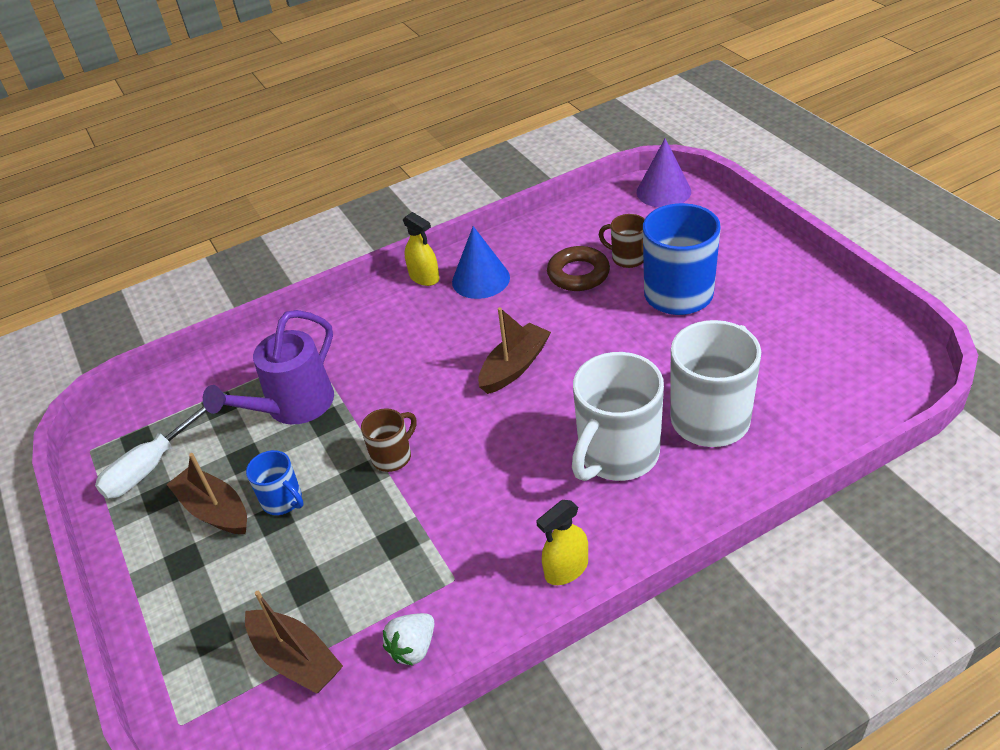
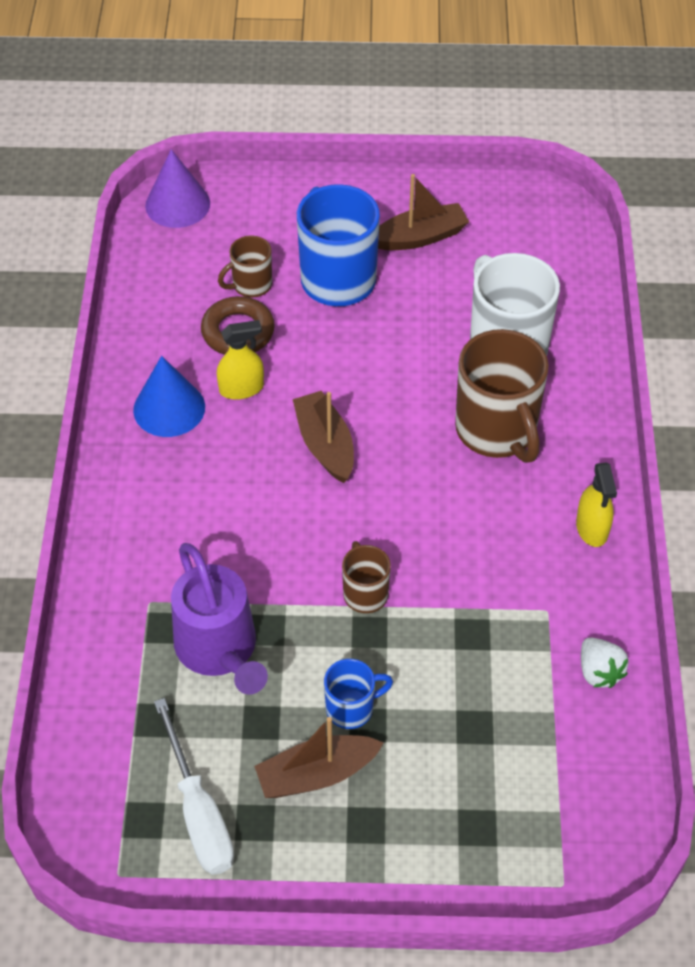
camera: 65 degrees left, 10 degrees up
(296, 659) = (552, 766): brown boat -> brown boat (420, 237)
(424, 277) = (117, 452): yellow spray bottle -> yellow spray bottle (241, 388)
(617, 455) = (497, 431): white mug -> brown mug

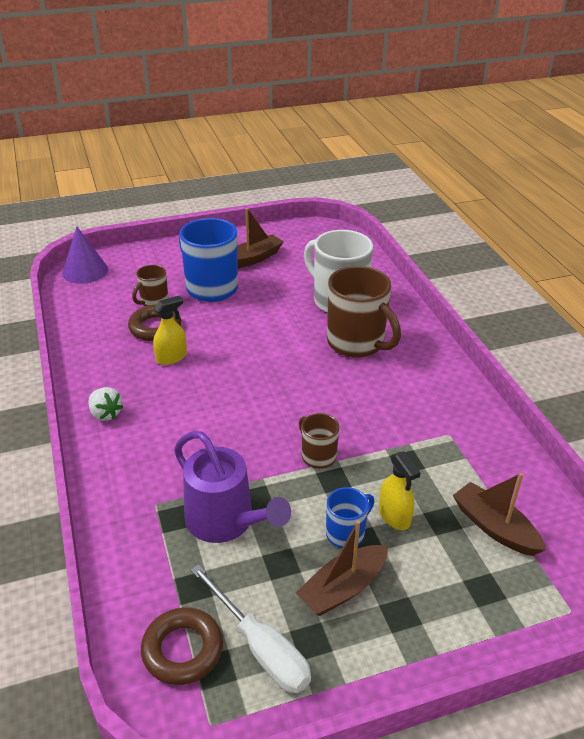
camera: 20 degrees left, 15 degrees down
(118, 788) = (182, 650): none -> brown ring
(169, 408) = (123, 379): blue cone -> none
(325, 445) = (245, 376): brown boat -> brown boat (494, 527)
(592, 528) = (449, 381): yellow spray bottle -> yellow spray bottle (394, 516)
(599, 672) = (506, 462): white strawberry -> white strawberry (105, 414)

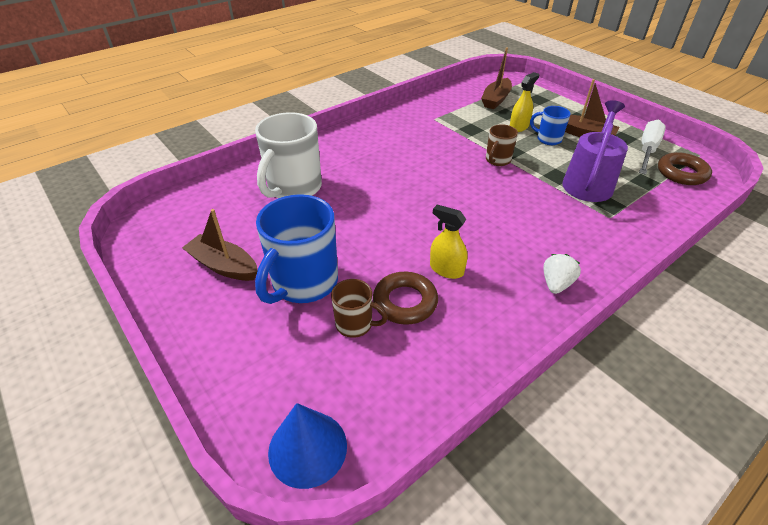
camera: 110 degrees left, 5 degrees up
(85, 271) = (307, 448): purple cone -> blue cone
(357, 343) = (356, 167): brown mug -> none

